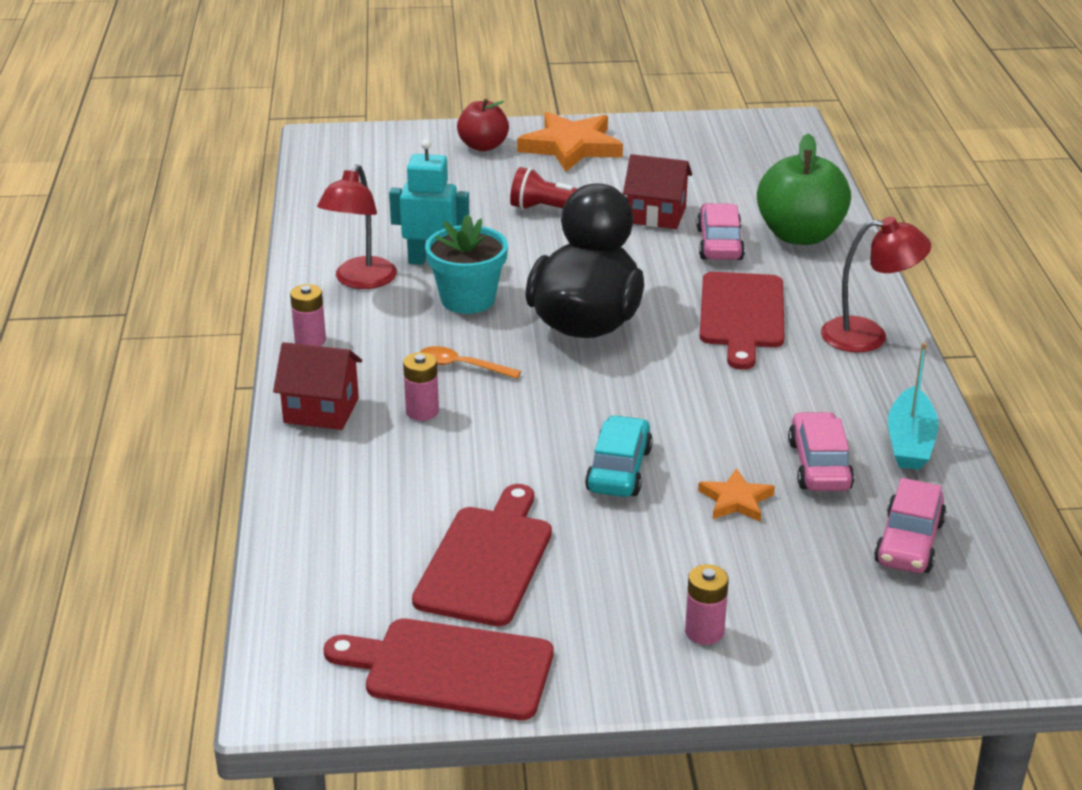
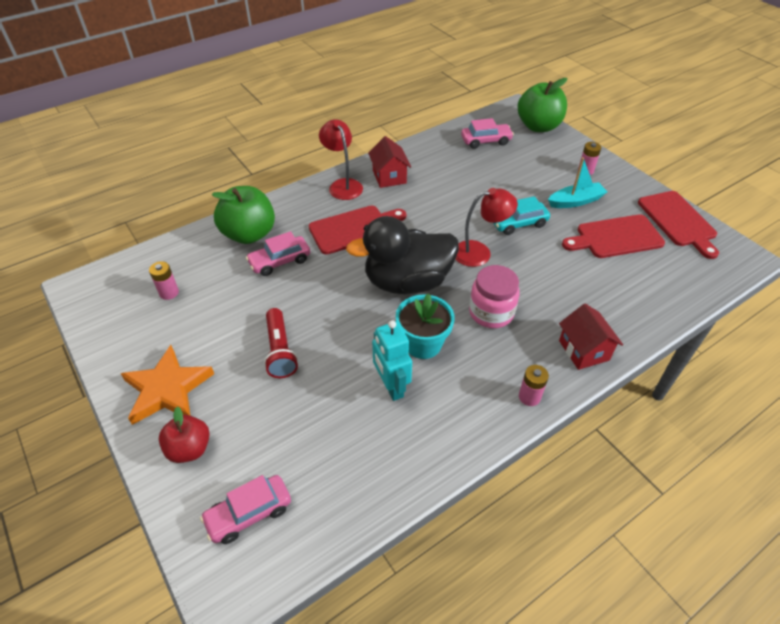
camera: 120 degrees left, 15 degrees up
(360, 281) = (444, 412): red lamp -> red lamp (479, 252)
(422, 411) = (543, 308): pink battery -> pink battery (169, 293)
(462, 366) = (491, 312): orange spoon -> pink jar
(656, 215) = (257, 301): red house -> red house (389, 177)
(736, 500) = (504, 186): orange star -> none
(819, 465) = (459, 172): pink car -> pink car (249, 513)
(910, 442) = (420, 155): turquoise boat -> turquoise boat (575, 201)
(923, 648) = (538, 126): none -> green apple

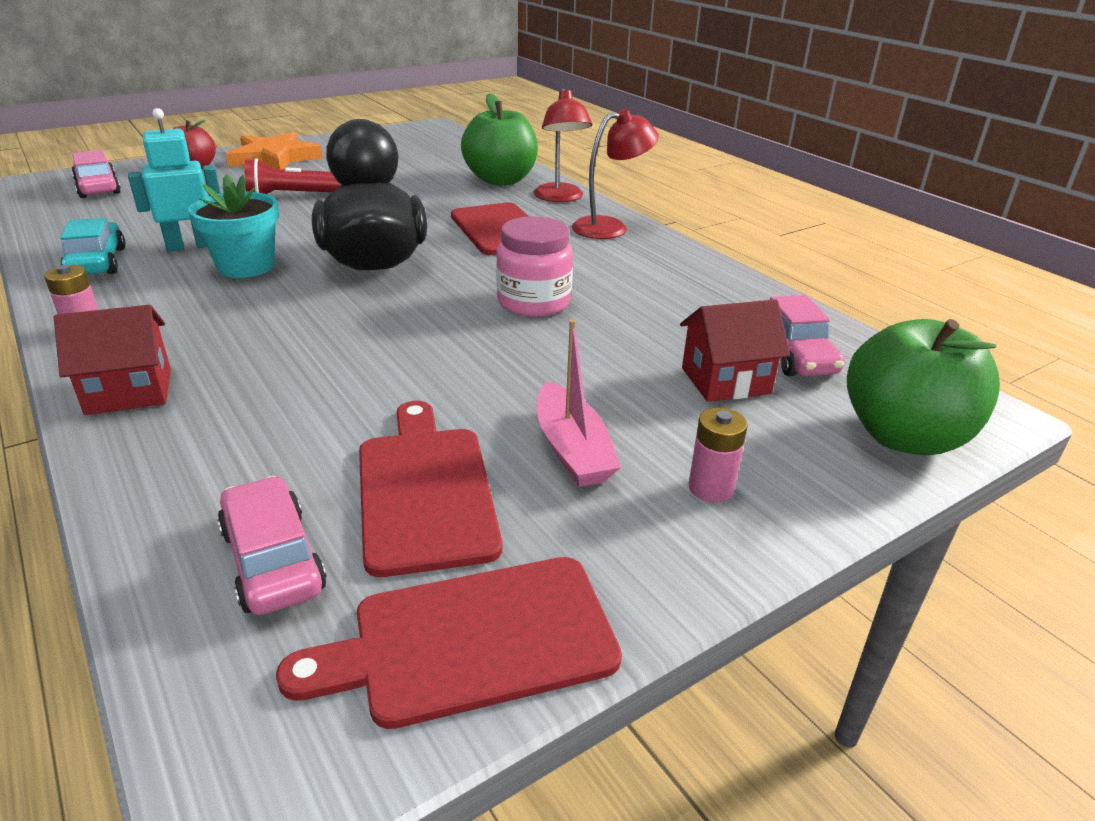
camera: 90 degrees right, 15 degrees down
(169, 293) = (409, 153): pink battery -> none
(280, 261) = (444, 194): pink car -> pink car (273, 560)
(389, 177) = (638, 258): red house -> red house (725, 381)
(479, 252) = (422, 319): red lamp -> red lamp (560, 198)
(491, 312) = (273, 317): pink jar -> pink jar (533, 302)
(518, 223) = (496, 365): turquoise car -> turquoise car (97, 262)
(575, 201) = (572, 449): turquoise boat -> pink boat

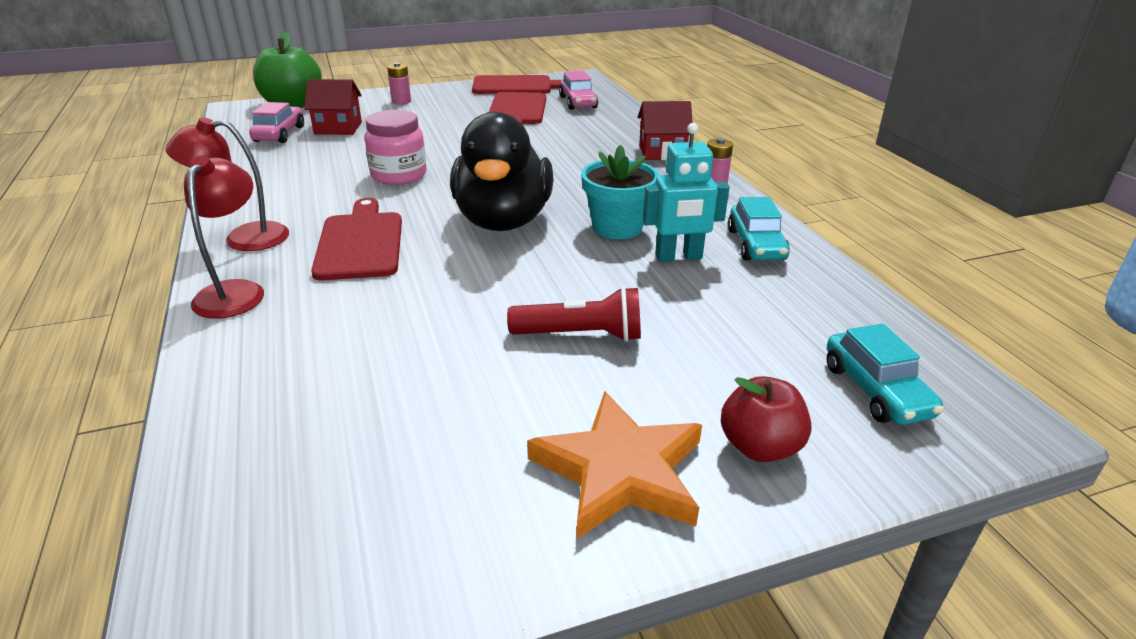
camera: 165 degrees left, 0 degrees up
(98, 188) = (876, 390): pink car -> turquoise car
(500, 180) = (270, 342): green apple -> none
(572, 449) = (446, 115): pink boat -> none

